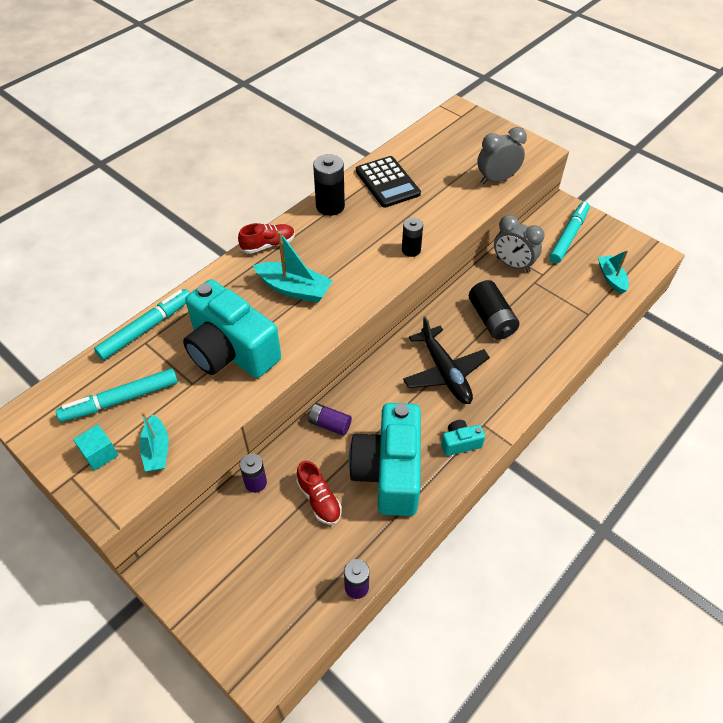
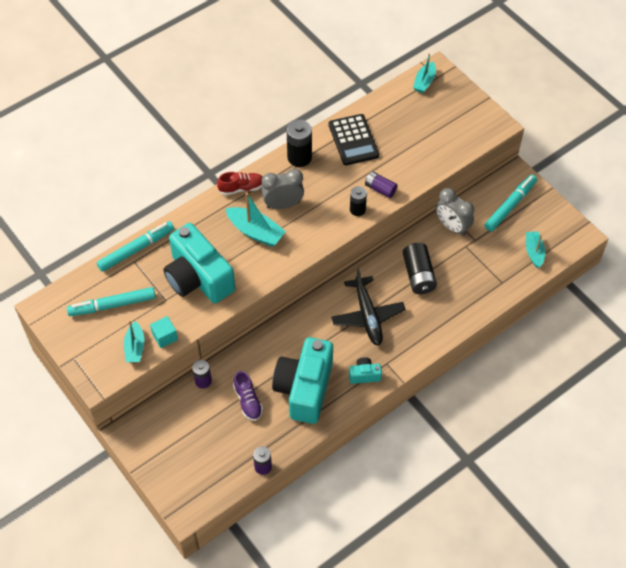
camera: 10 degrees right, 5 degrees up
(100, 454) = (95, 344): turquoise cube -> turquoise cube (165, 336)
(319, 499) = (248, 401): red shoe -> purple shoe
(329, 424) = (267, 344): purple battery -> purple battery (380, 189)
(449, 121) = (424, 82): none -> turquoise boat
(496, 179) = (449, 150): grey clock -> grey clock (283, 204)

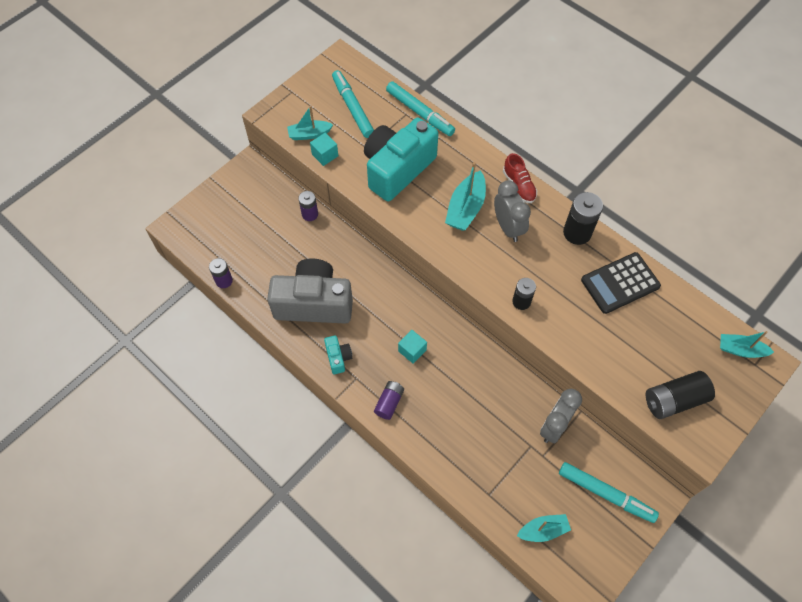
camera: 80 degrees right, 5 degrees up
(248, 401) = (293, 256): purple shoe -> none
(304, 389) = (314, 303): turquoise camera -> grey camera
(367, 316) = (412, 350): black plane -> turquoise cube
(380, 189) = (557, 321): purple battery -> purple battery (389, 403)
(418, 275) = (476, 397): black battery -> black battery (674, 400)

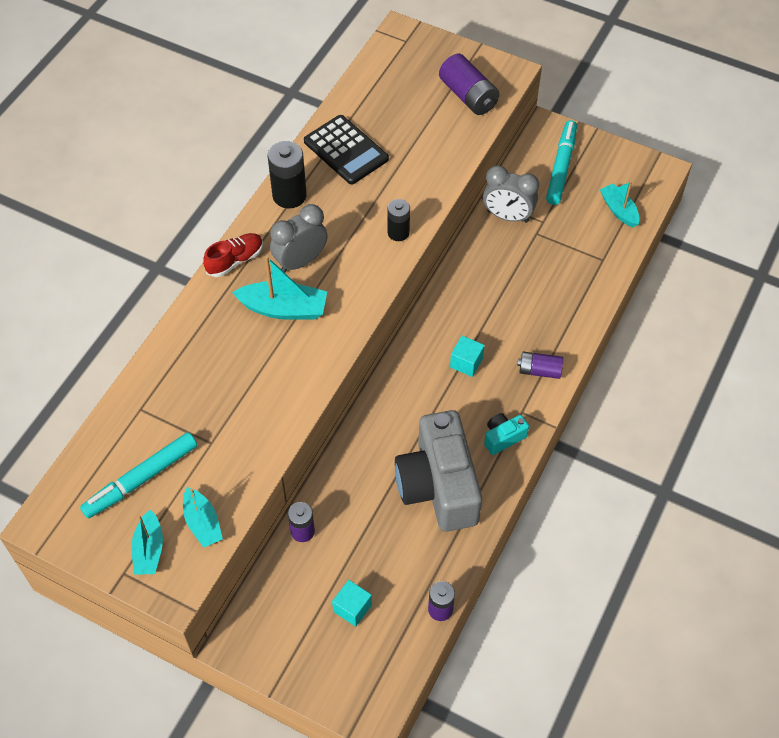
camera: 105 degrees left, 5 degrees down
(325, 155) = (236, 492): turquoise cube -> turquoise cube (352, 608)
(397, 169) = (240, 397): turquoise camera -> none
(420, 113) = (135, 392): turquoise marker -> none
(674, 400) = (468, 96): black battery -> purple battery
(740, 350) = (394, 52): turquoise boat -> turquoise boat (149, 550)

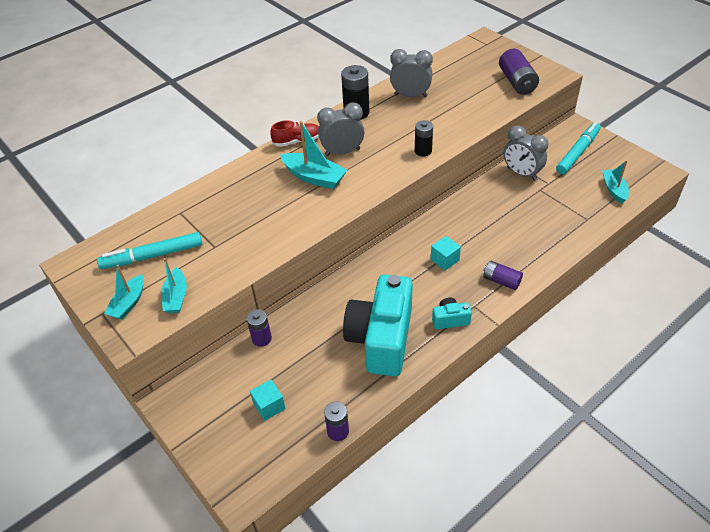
camera: 25 degrees right, 10 degrees down
(346, 150) = (410, 95): black calculator -> grey clock
(438, 486) = (381, 339): grey camera -> turquoise camera

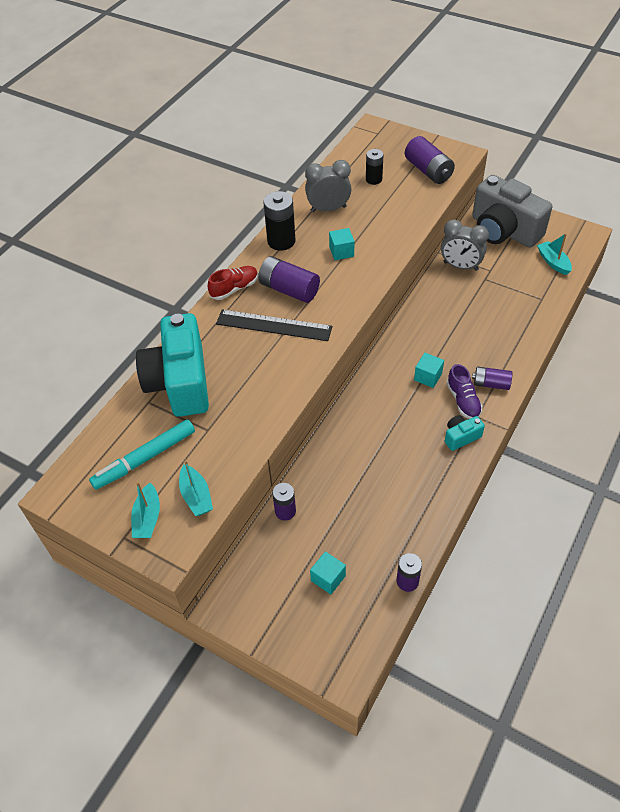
camera: 20 degrees left, 5 degrees up
(314, 177) = (274, 325): turquoise boat -> black ruler
(342, 152) = (289, 289): grey clock -> purple battery
(381, 339) = (405, 476): turquoise camera -> turquoise camera (180, 382)
(404, 132) = (341, 252): none -> turquoise cube
(423, 151) = (371, 269): black battery -> black battery (374, 179)
(467, 288) = (463, 400): none -> purple shoe
(578, 152) = (503, 230): turquoise marker -> grey camera

